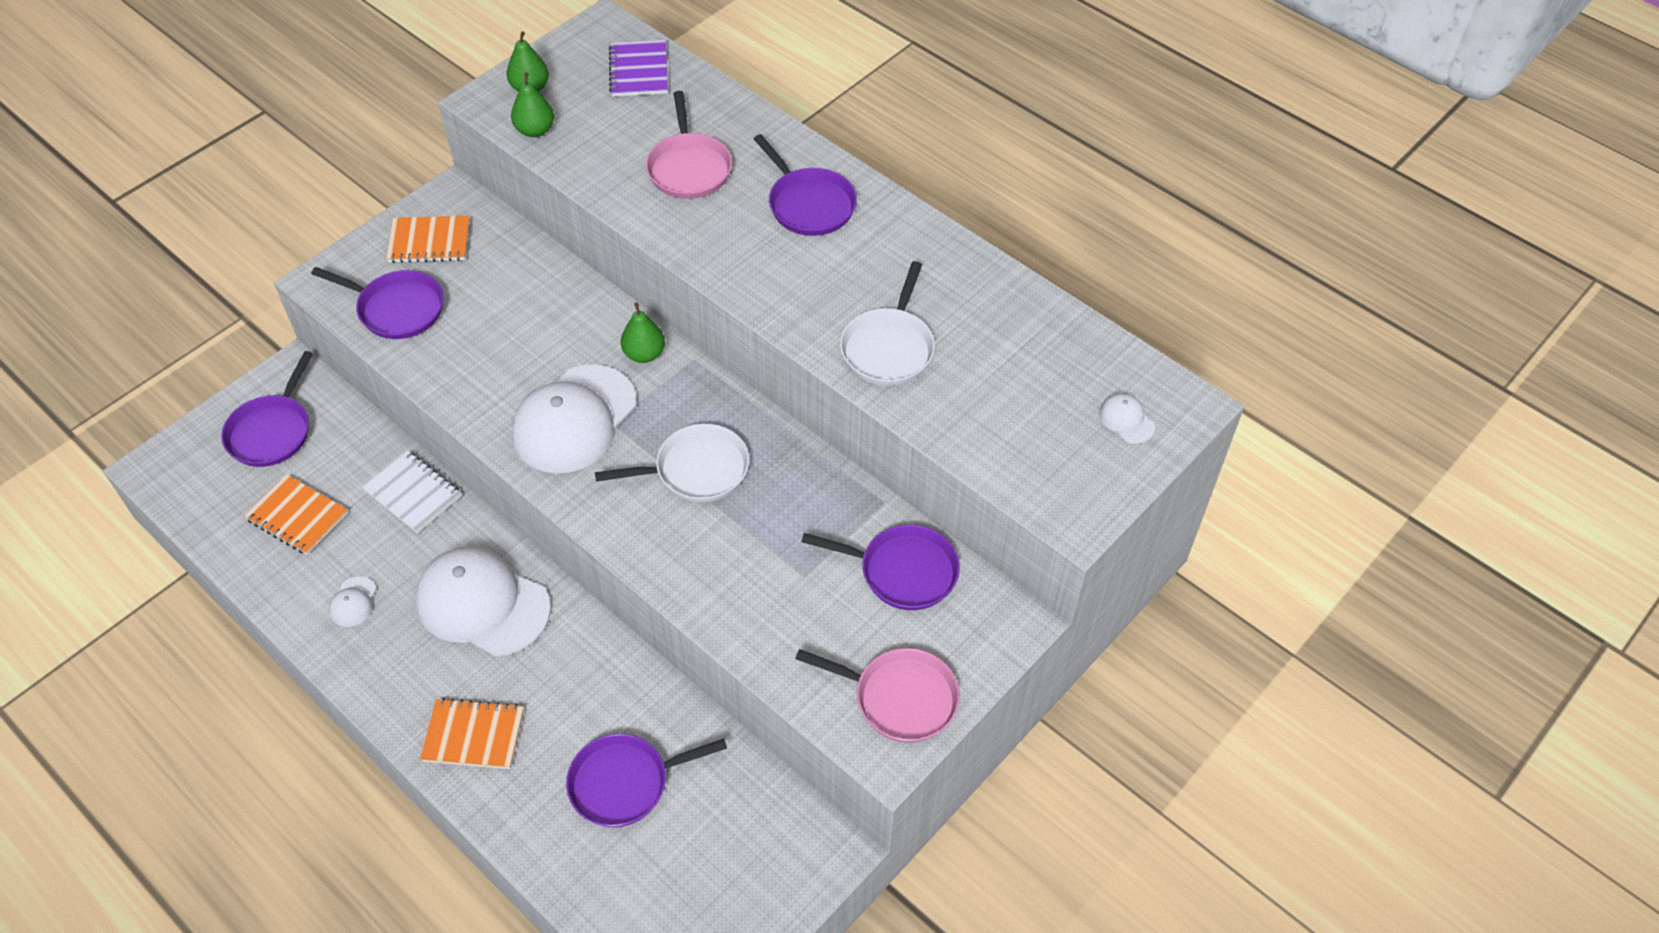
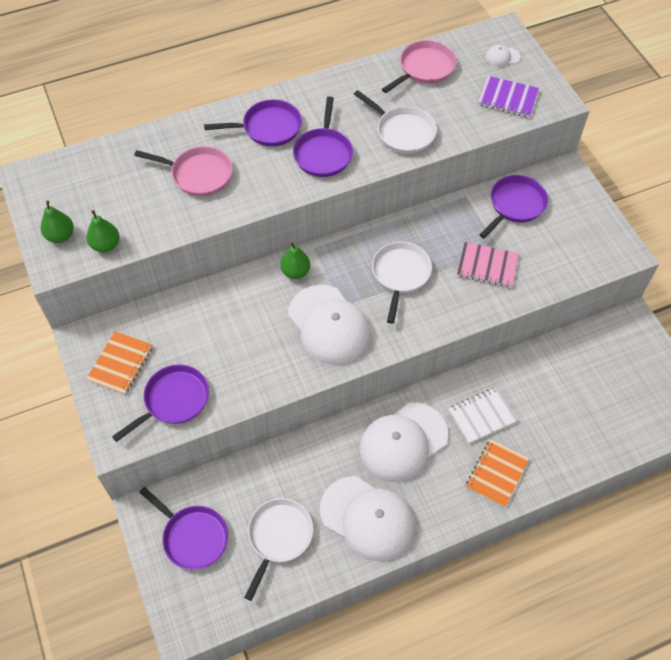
camera: 65 degrees left, 5 degrees up
(297, 516) = (279, 537): orange notebook -> white pan
(353, 602) = (367, 518): white cap -> white cap, size x2.45
(413, 493) = (295, 459): white notebook -> white notebook (482, 416)
(625, 783) = (558, 403): purple pan -> purple pan (323, 153)
(639, 70) = (87, 171): purple notebook -> purple notebook (507, 98)
(764, 570) = (487, 266): none -> pink notebook
(899, 698) = (594, 236): pink pan -> pink pan (424, 68)

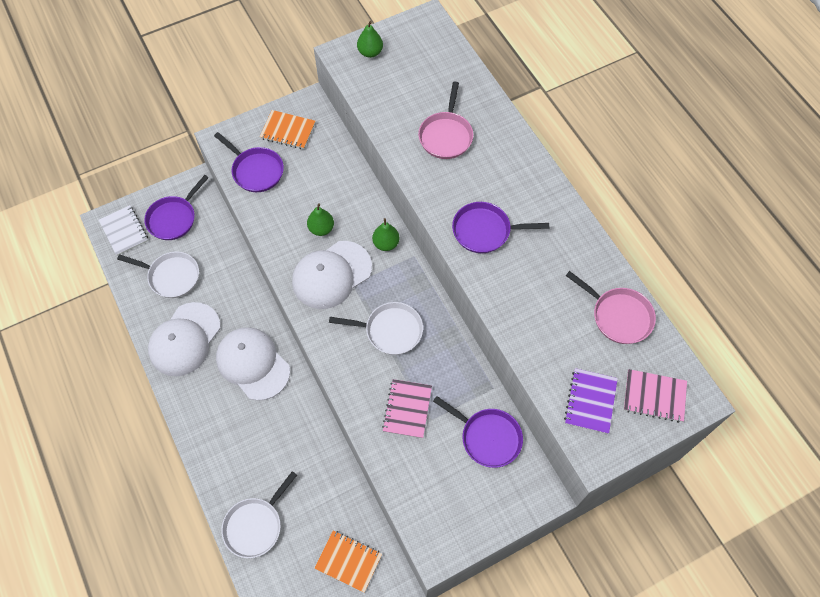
camera: 85 degrees right, 5 degrees up
(106, 245) = (363, 83): green pear -> green pear (321, 229)
(268, 128) = (510, 182): purple pan -> none
(402, 132) = (523, 299): white pan -> white pan (255, 525)
(482, 416) = (279, 430): white notebook -> white notebook (124, 231)
(496, 473) = (223, 443): orange notebook -> orange notebook (348, 561)
(502, 57) = (654, 396): white cap -> pink notebook

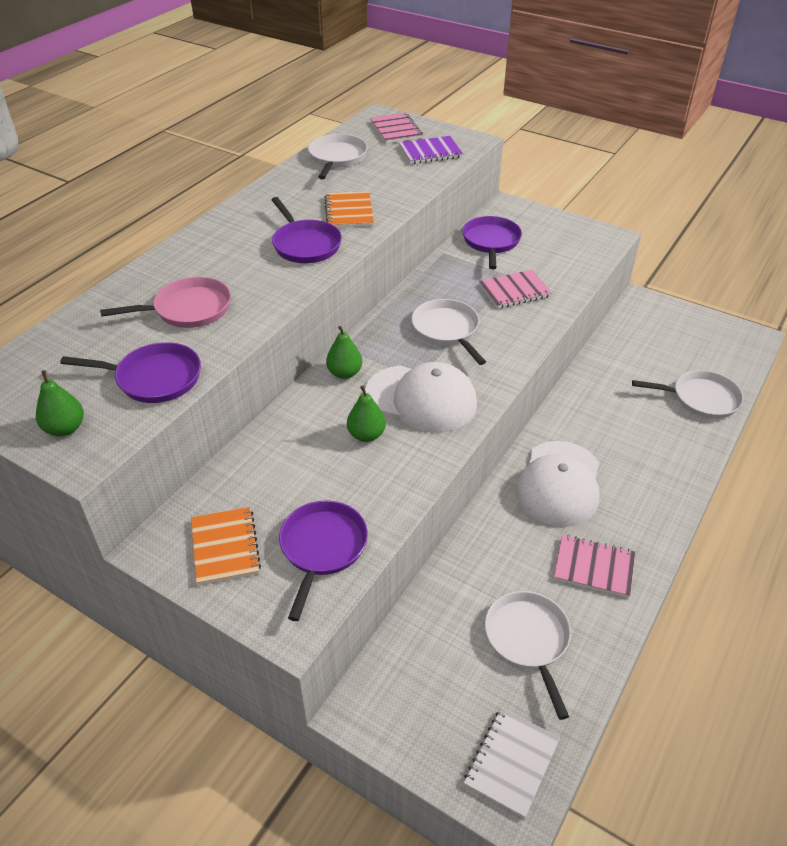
camera: 120 degrees left, 20 degrees down
(174, 218) = (438, 701): purple pan -> purple pan (154, 378)
(185, 339) = (594, 567): white cap -> pink notebook
(348, 561) = (656, 330): orange notebook -> orange notebook (349, 212)
(618, 316) = (337, 158): pink pan -> white pan

